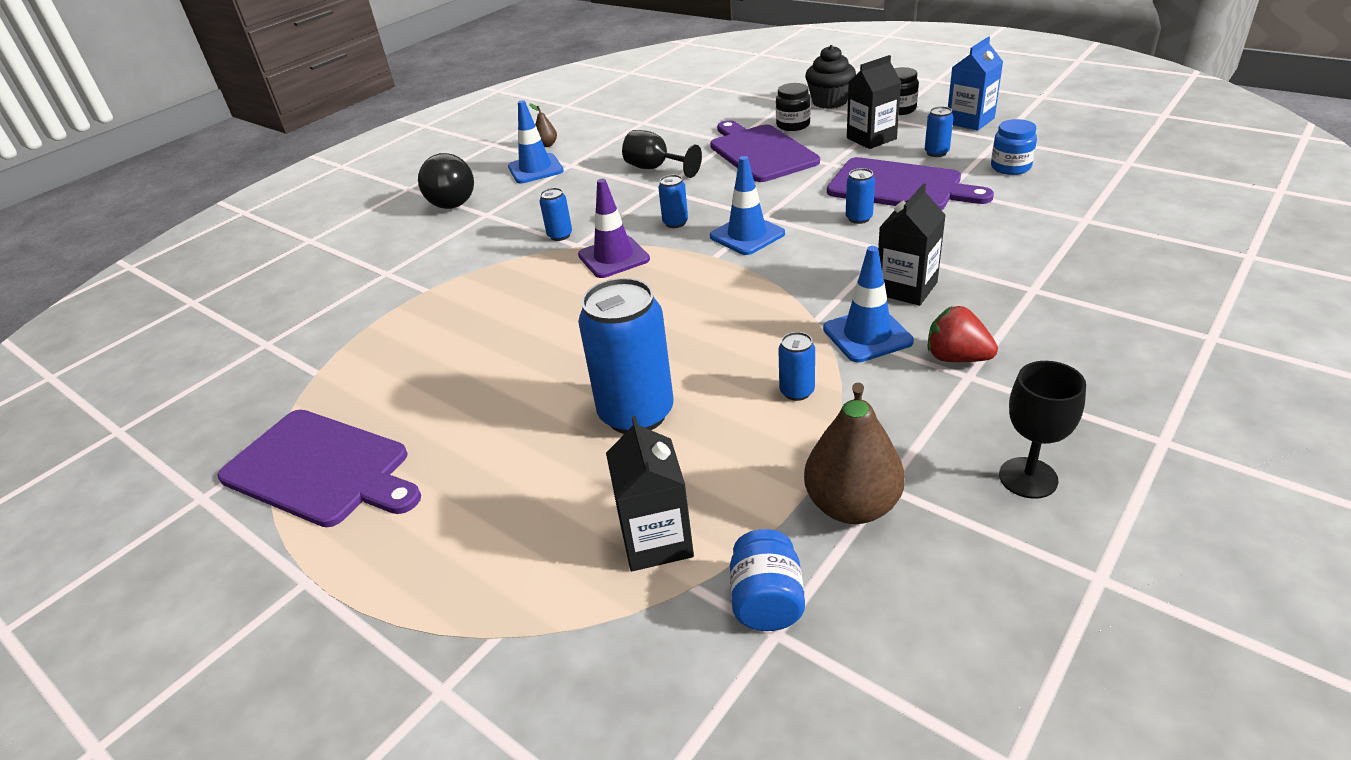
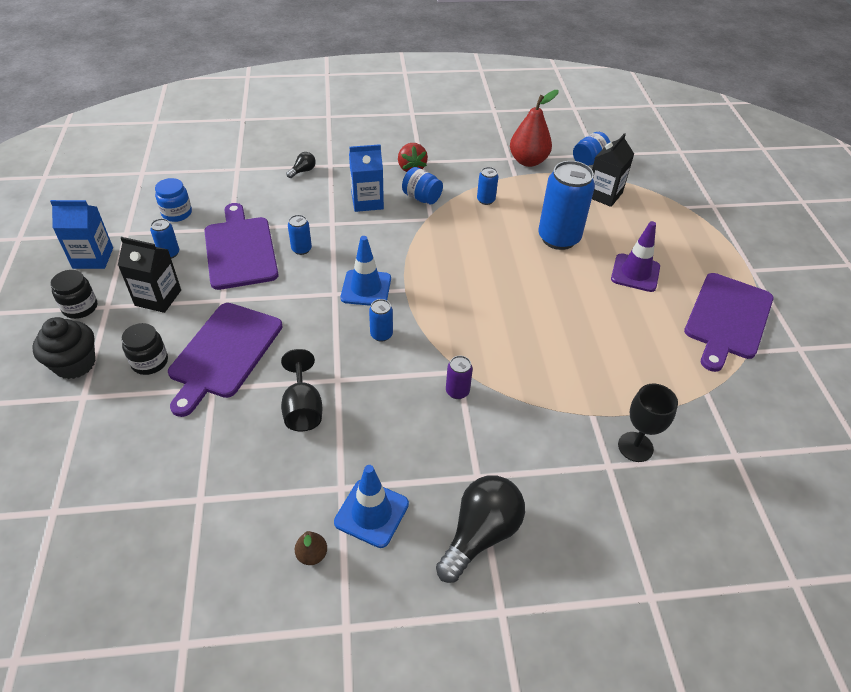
camera: 140 degrees left, 10 degrees up
(321, 469) = (727, 318): purple cutting board -> purple cutting board turned 135 degrees counterclockwise
(560, 235) = (457, 391): blue can -> purple can
(613, 257) = (453, 338): purple traffic cone -> purple traffic cone (635, 273)
(852, 506) = (528, 161): brown pear -> red pear
(867, 335) = (422, 198): blue traffic cone -> blue jar
(906, 288) = (367, 201): black carton -> blue carton
(1028, 478) = (466, 132): black goblet -> black goblet (635, 447)
(1035, 263) = (303, 171): none -> black light bulb

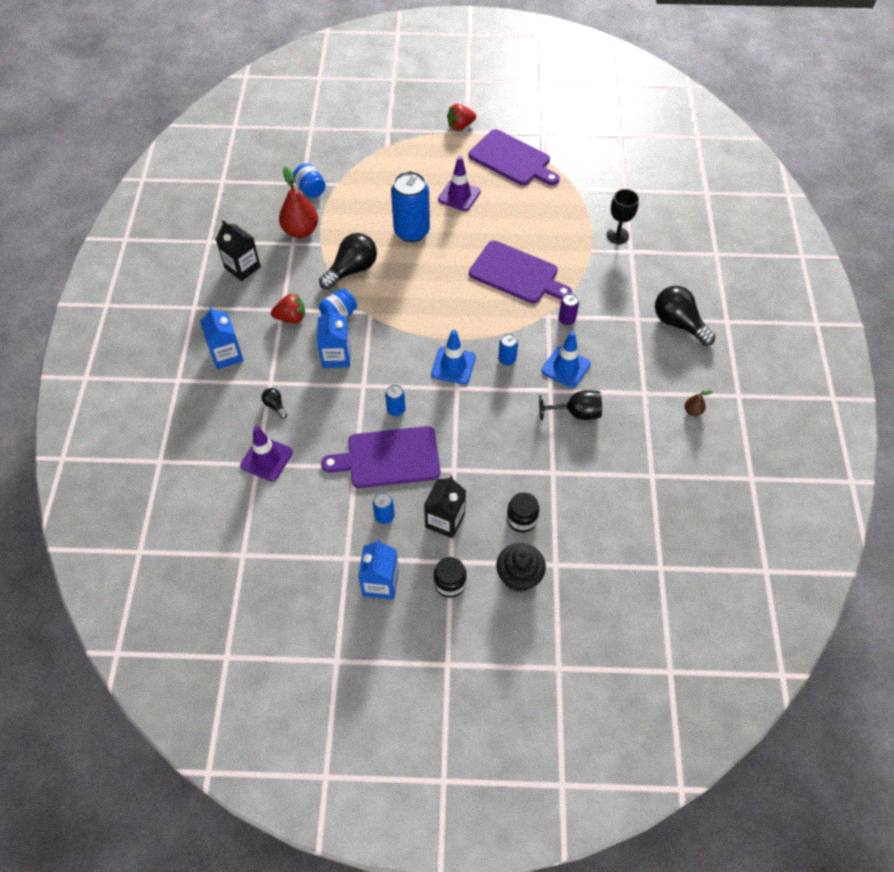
camera: 80 degrees left, 10 degrees up
(177, 213) = (323, 514): blue jar -> none
(224, 353) = (517, 466): purple cutting board -> purple cutting board (517, 274)
(242, 173) = (266, 459): none -> purple traffic cone
(360, 137) = (226, 355): none -> blue carton
(371, 513) = (663, 377): blue traffic cone -> blue traffic cone (566, 367)
(486, 200) = (352, 270): blue can -> black light bulb
(604, 195) = (361, 191): black carton -> black carton (242, 267)
(759, 264) = (460, 126): none -> red strawberry

